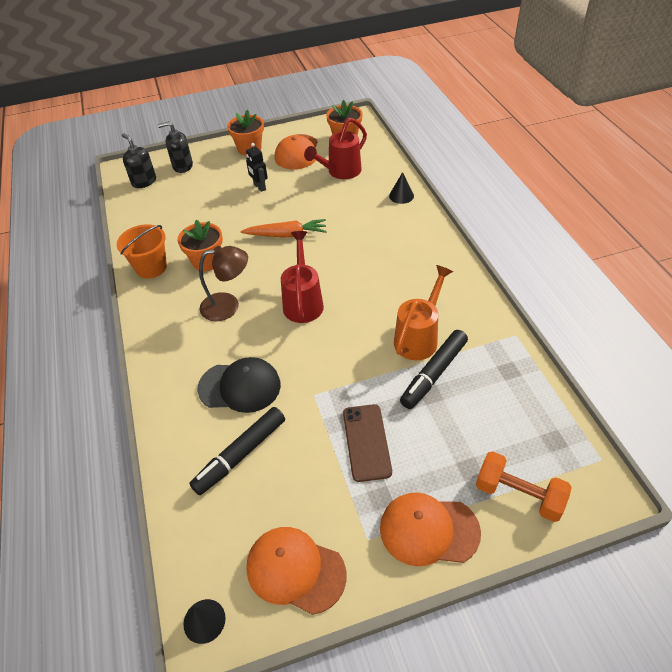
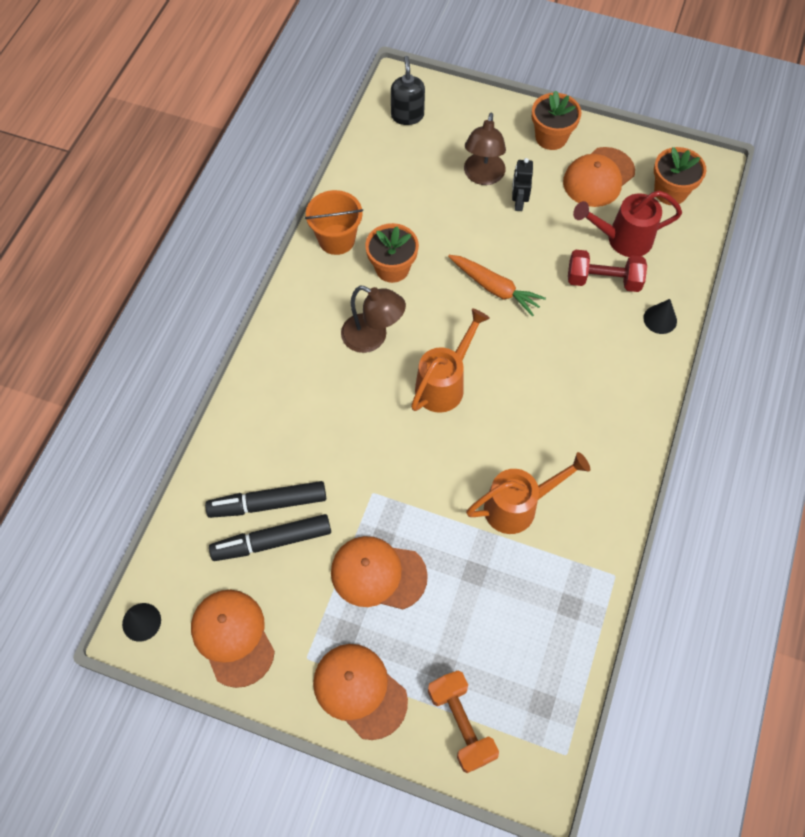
camera: 35 degrees right, 15 degrees up
(182, 166) = (461, 118): black soap dispenser -> none
(224, 186) = (482, 176): none -> brown lamp
(240, 387) = (317, 436): black cap -> none
(303, 302) = (444, 384): red watering can -> orange watering can
(349, 196) = (603, 280): none -> red dumbbell
(366, 442) = (378, 574): brown phone -> orange cap
(434, 373) = (496, 554): black marker -> black marker (272, 541)

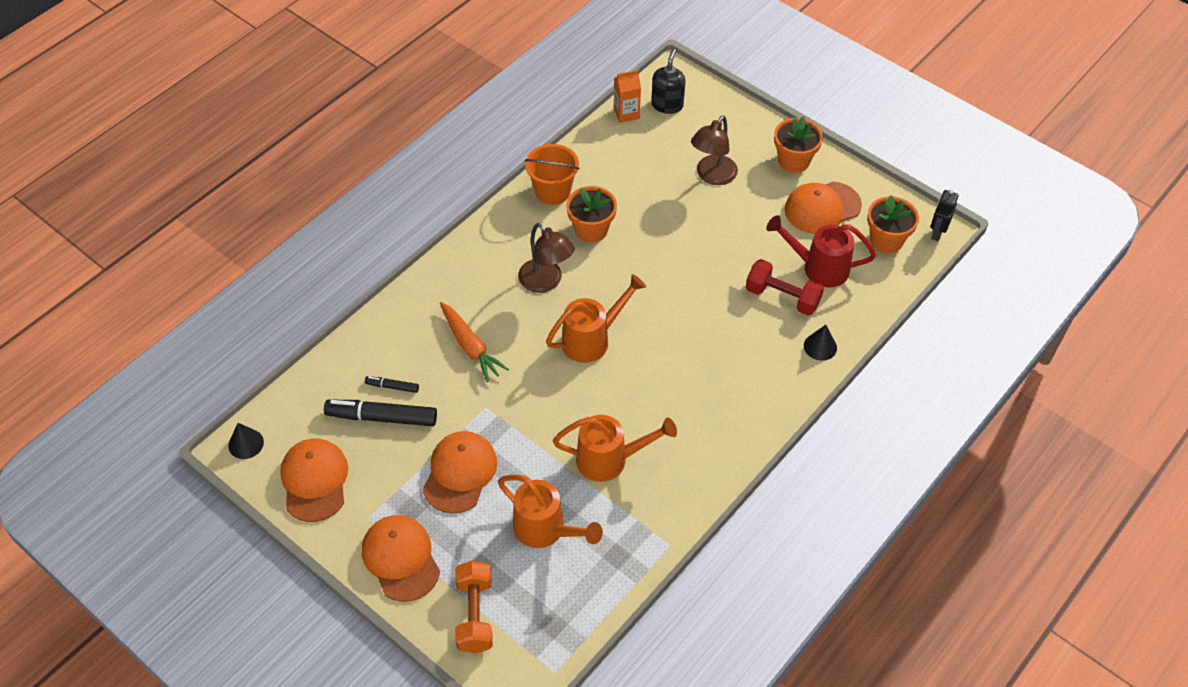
camera: 20 degrees right, 10 degrees down
(268, 503) = (392, 387): black marker -> black marker, size x0.49
(372, 136) = (626, 113): none -> orange carton
(378, 574) = (460, 473): orange cap -> orange cap turned 75 degrees clockwise
(489, 604) = (545, 530): none -> orange watering can
(494, 288) = (677, 274): orange carrot -> orange carrot (470, 346)
(518, 202) = (734, 208): black robot -> black robot (937, 233)

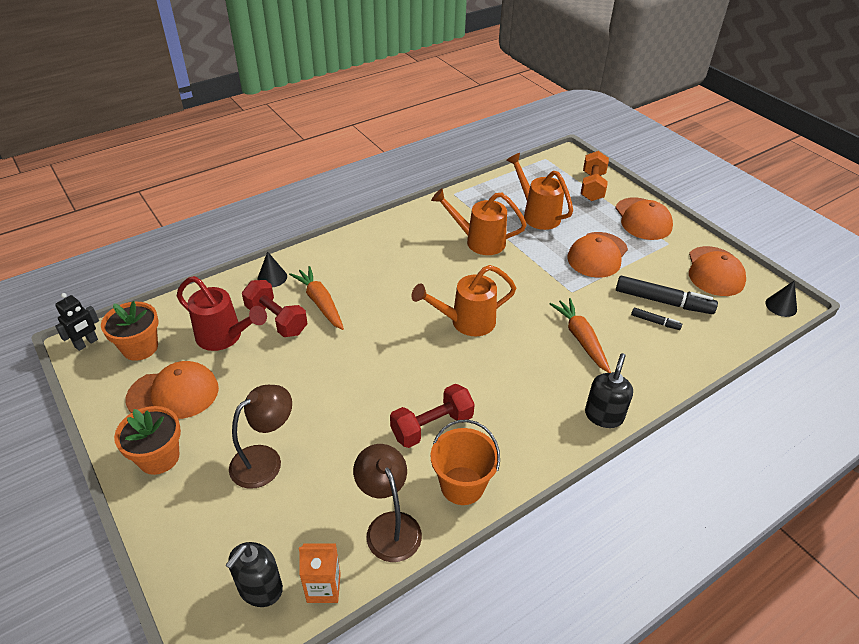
camera: 165 degrees left, 10 degrees down
(443, 271) = (603, 415): none -> black soap dispenser
(546, 282) = (496, 381): brown lamp -> brown lamp (389, 526)
(591, 229) = (432, 426): orange flower pot -> red dumbbell
(751, 327) = (320, 303): none -> orange carrot

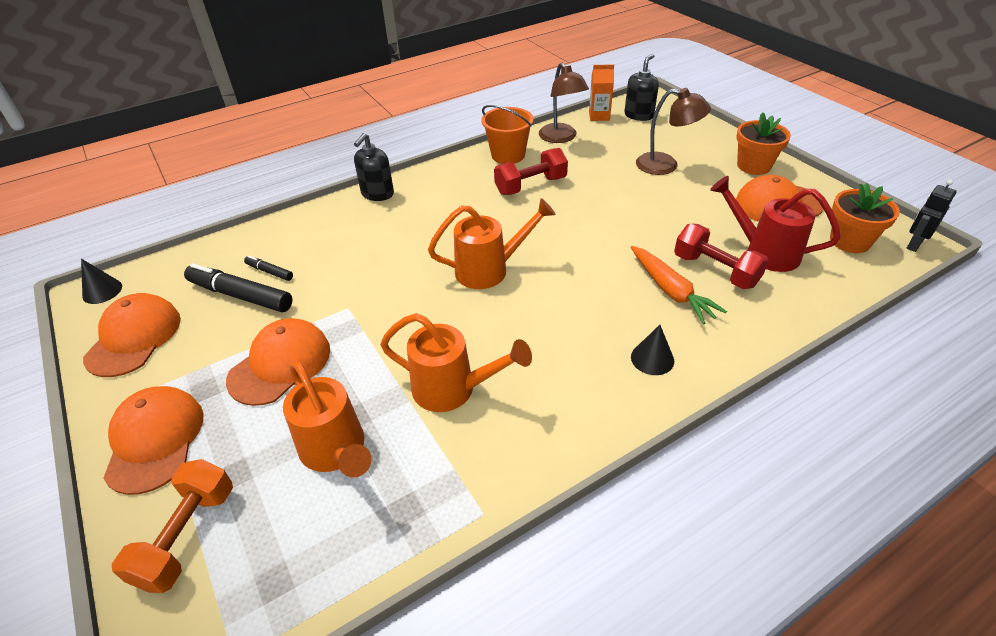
camera: 175 degrees left, 0 degrees up
(265, 460) = (666, 165): brown lamp -> brown lamp turned 120 degrees counterclockwise
(272, 277) = (752, 325): black cone -> black cone (652, 358)
(581, 339) = (365, 253): orange carrot -> none

